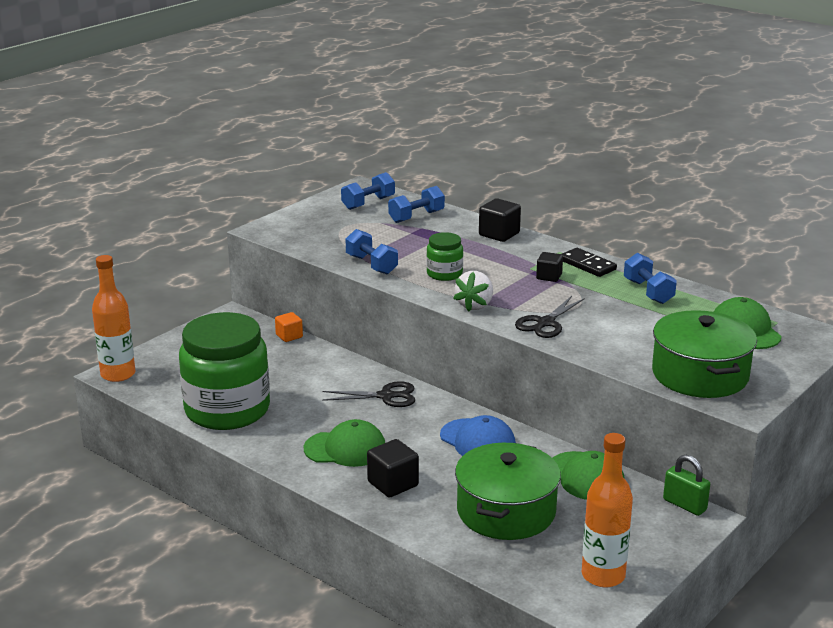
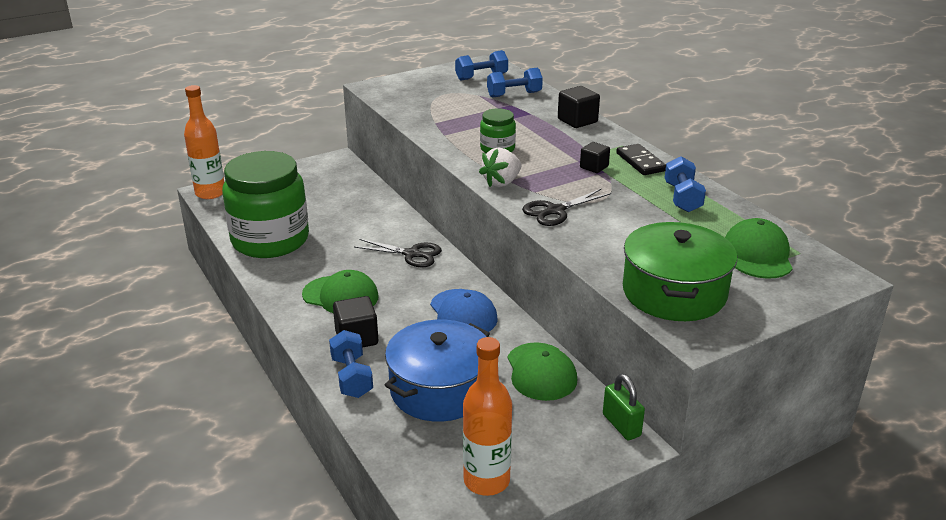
camera: 20 degrees right, 5 degrees up
(289, 336) = (370, 185): orange cube -> none
(371, 265) = (439, 130): blue dumbbell -> blue dumbbell (352, 377)
(506, 511) = (439, 389): green pot -> blue pot

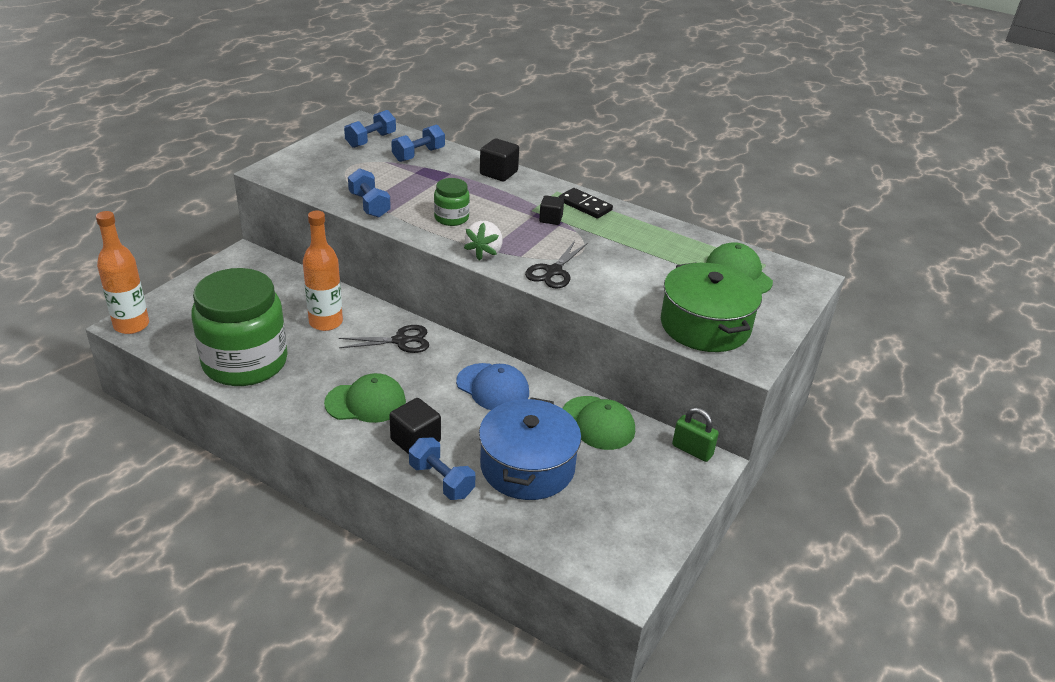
camera: 30 degrees left, 5 degrees up
(486, 481) = (627, 535): orange bottle -> orange bottle (326, 322)
(682, 198) = (644, 234): blue dumbbell -> blue dumbbell (369, 205)

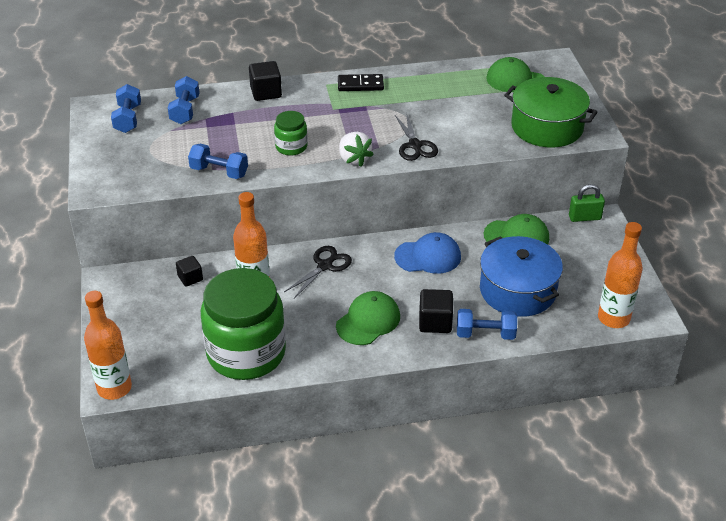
camera: 40 degrees left, 5 degrees up
(550, 219) = (355, 108): black cube -> black cube (190, 278)
(581, 555) = (613, 318): none -> orange bottle

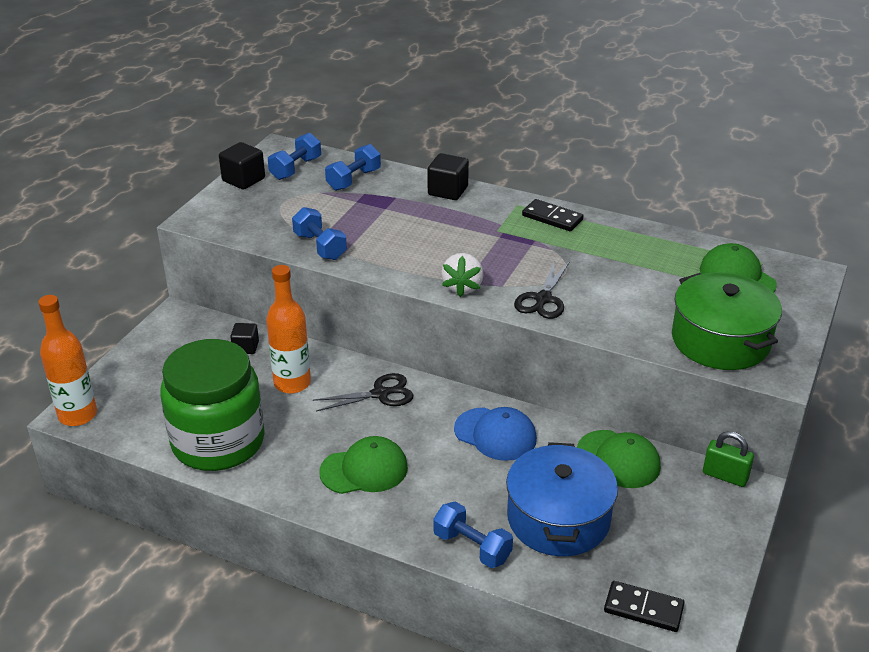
camera: 35 degrees right, 5 degrees down
(291, 147) = (414, 250): green jar -> none
(435, 322) = (431, 506): black cube -> black cube (243, 180)
(613, 318) = (643, 609): orange bottle -> black domino

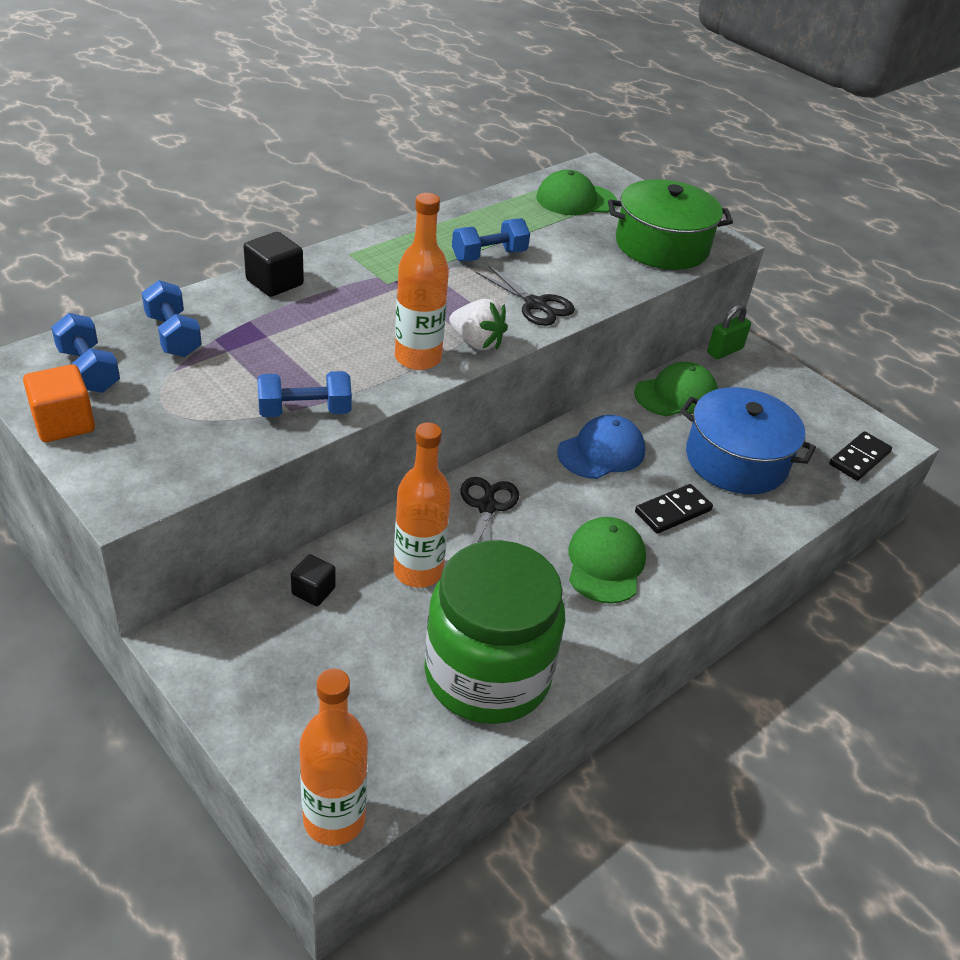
camera: 70 degrees left, 5 degrees up
(243, 180) = (64, 423): black cube -> orange cube
(418, 269) = (418, 358): none -> orange bottle
(472, 547) = (751, 528): blue dumbbell -> blue dumbbell (489, 256)
(552, 218) = (395, 244): black domino -> black domino (672, 511)

